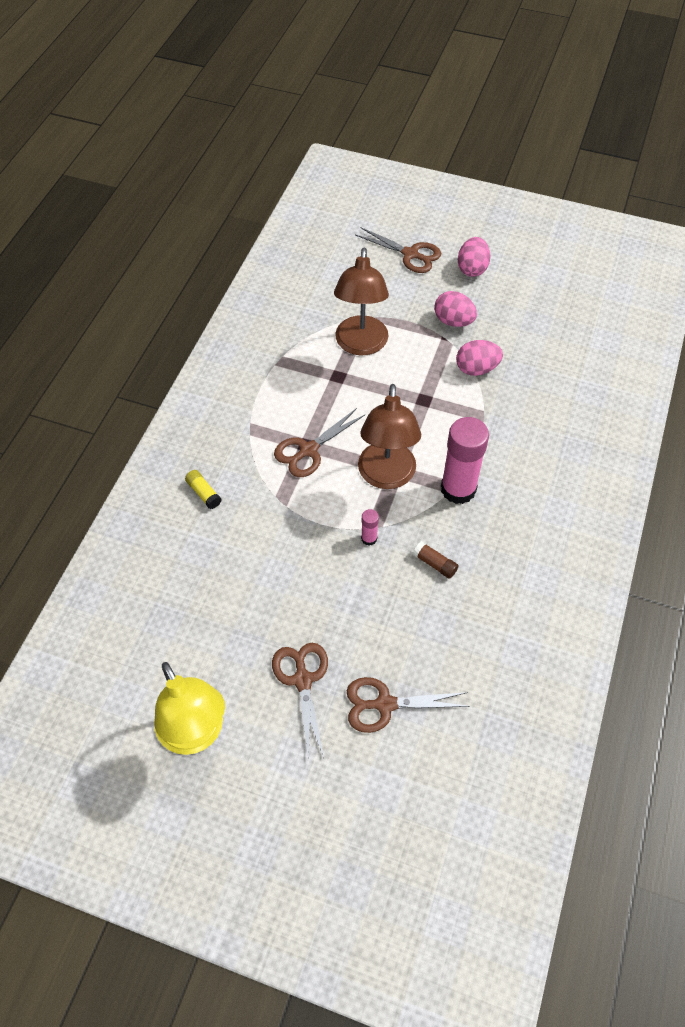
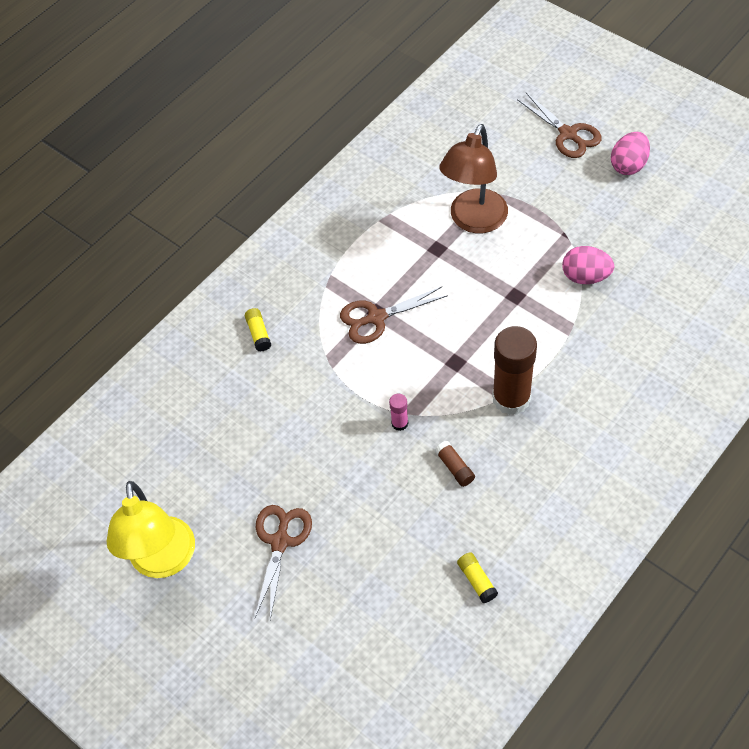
camera: 25 degrees right, 0 degrees up
(385, 704) = (348, 589): brown scissors -> none
(386, 476) = (443, 365): brown lamp -> none
(453, 321) = (583, 219): pink egg -> none
(458, 489) = (511, 398): pink glue stick -> brown glue stick
(497, 659) = (477, 580): none -> yellow glue stick

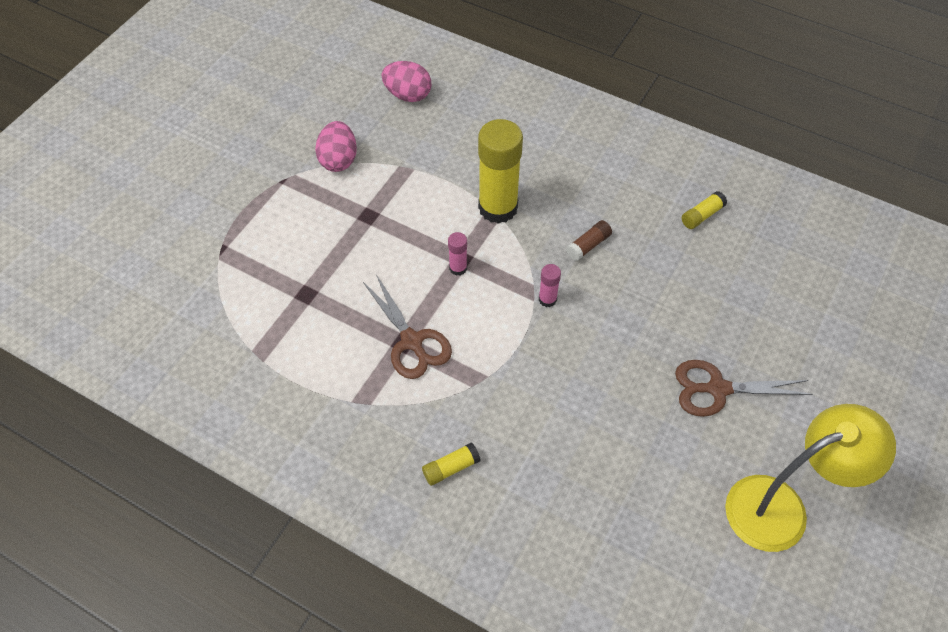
camera: 105 degrees left, 0 degrees up
(446, 358) = (458, 268): none -> pink glue stick
(474, 221) = (264, 263): brown lamp -> none
(511, 398) = (498, 208): brown glue stick -> yellow glue stick
(568, 134) = (134, 187): brown scissors -> none
(628, 165) = (185, 134): pink egg -> pink egg (408, 95)

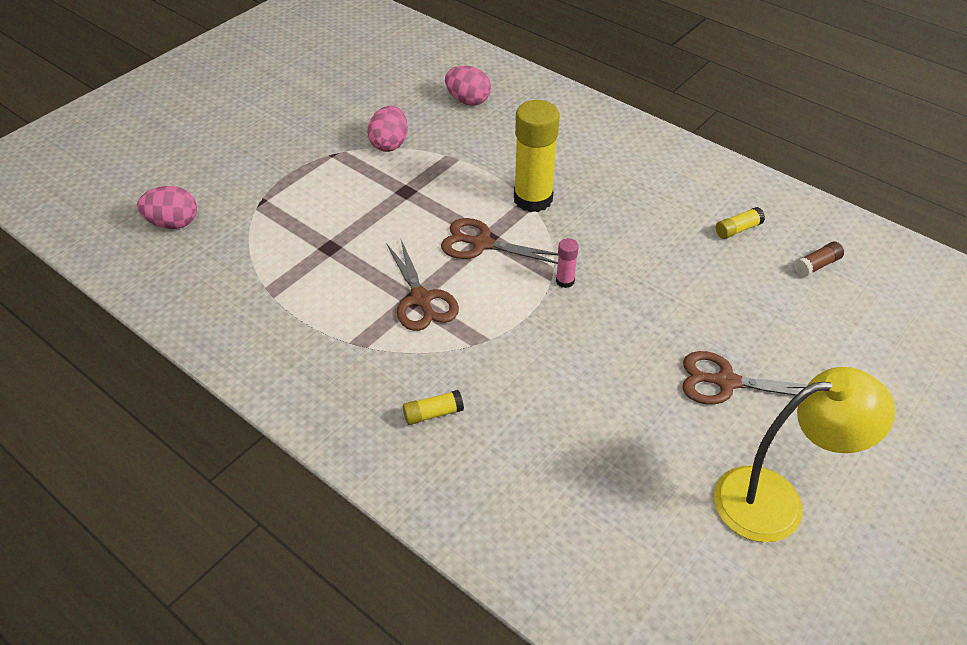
camera: 10 degrees right, 10 degrees down
(136, 288) = (173, 223): none -> pink egg
(458, 268) = (482, 244): pink glue stick -> brown scissors
(588, 245) = (616, 241): brown glue stick -> brown glue stick (817, 265)

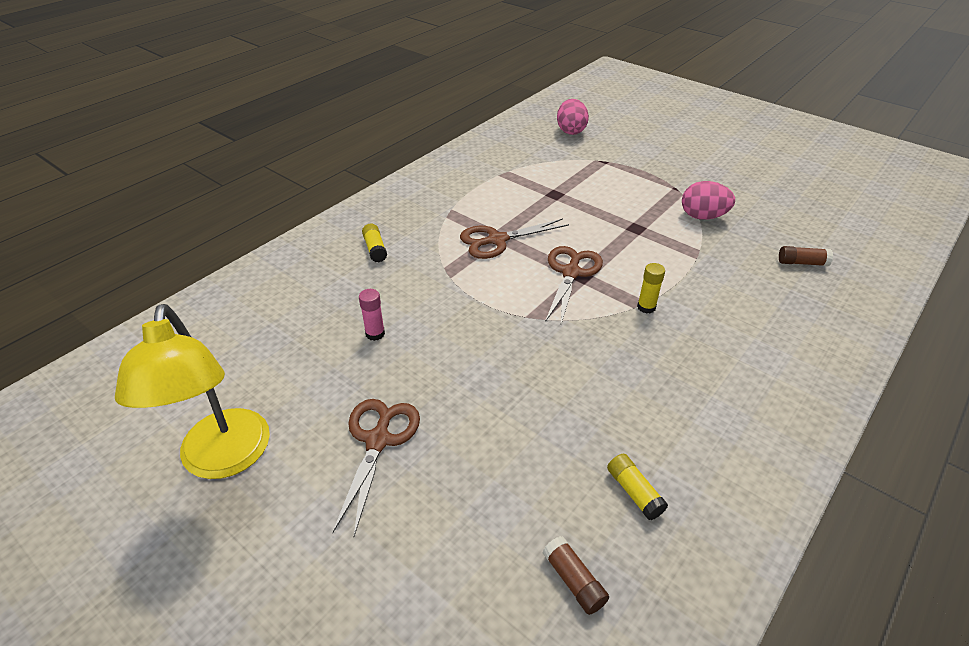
camera: 90 degrees right, 5 degrees down
(468, 101) = (802, 263): pink egg -> brown glue stick
(533, 199) = (646, 307): yellow glue stick -> yellow glue stick, size x0.44
(565, 281) = (524, 326): pink glue stick -> pink glue stick (375, 333)

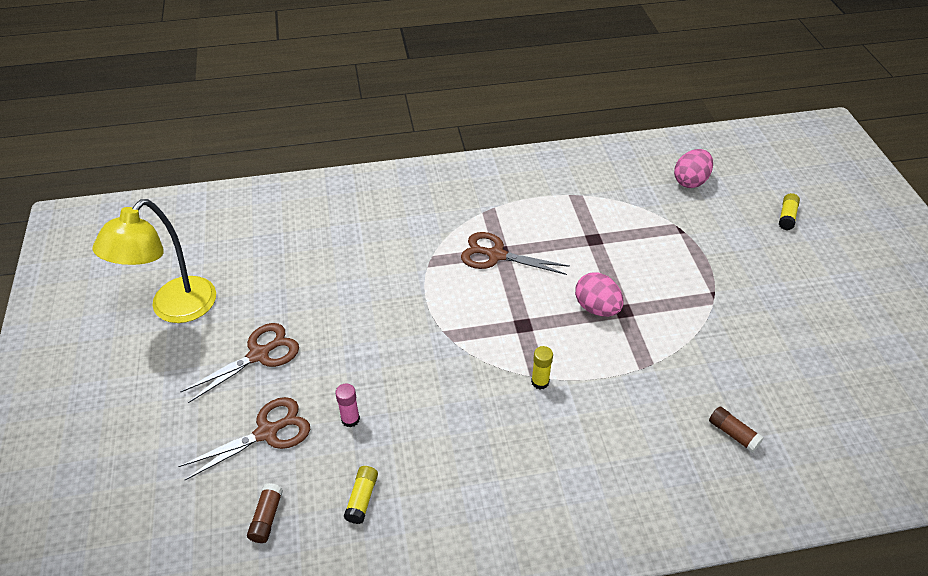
camera: 40 degrees right, 5 degrees up
(375, 249) = (402, 212): yellow glue stick -> yellow glue stick (787, 217)
(375, 333) = (333, 280): pink glue stick -> pink glue stick (350, 419)
(571, 273) = (518, 317): brown scissors -> brown scissors (267, 432)
(703, 216) = (700, 335): pink egg -> pink egg (596, 308)

